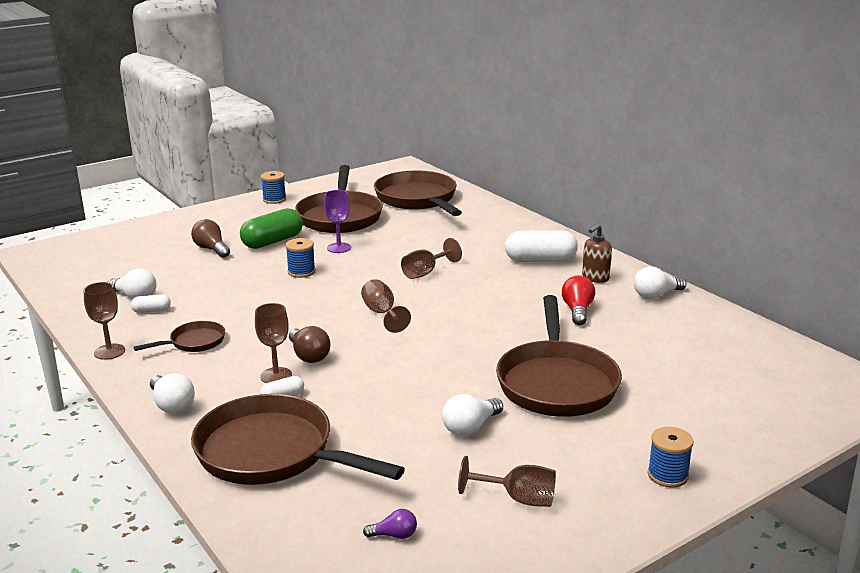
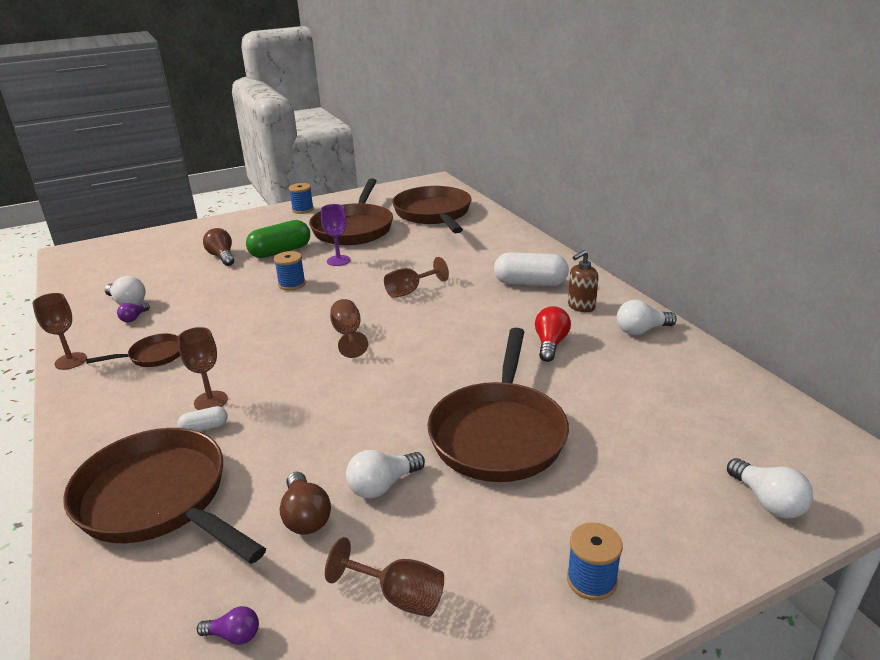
camera: 10 degrees right, 5 degrees up
(151, 311) = (134, 318): white capsule -> purple light bulb
(172, 405) = (92, 428): white light bulb -> white light bulb (768, 501)
(309, 356) = (254, 379): brown light bulb -> brown light bulb (305, 516)

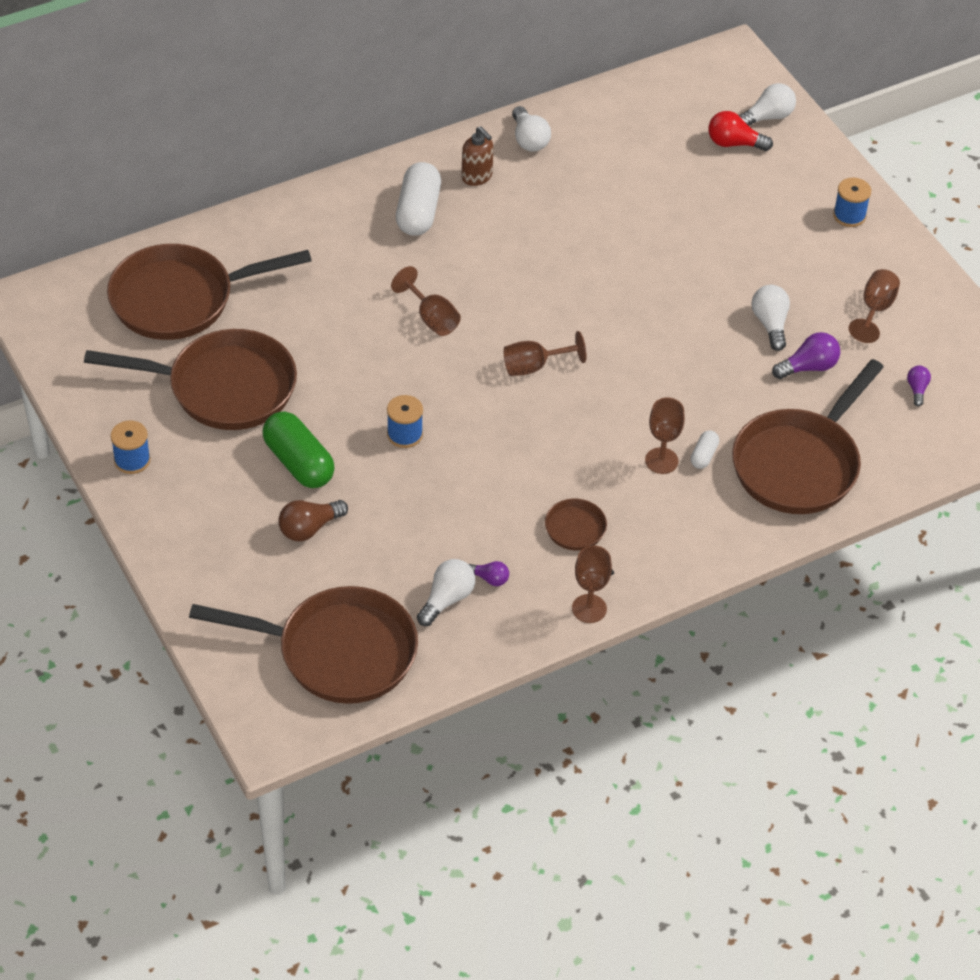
camera: 95 degrees left, 20 degrees up
(204, 428) = (704, 455): white capsule -> white capsule turned 45 degrees clockwise
(305, 516) = (808, 367): brown light bulb -> purple light bulb
(338, 260) = (336, 394): purple goblet -> none
(382, 485) = (770, 324): white light bulb -> white light bulb turned 150 degrees counterclockwise
(498, 433) = (699, 253): brown pan -> brown pan (338, 652)
(550, 344) = (554, 207): red light bulb -> red light bulb (734, 143)

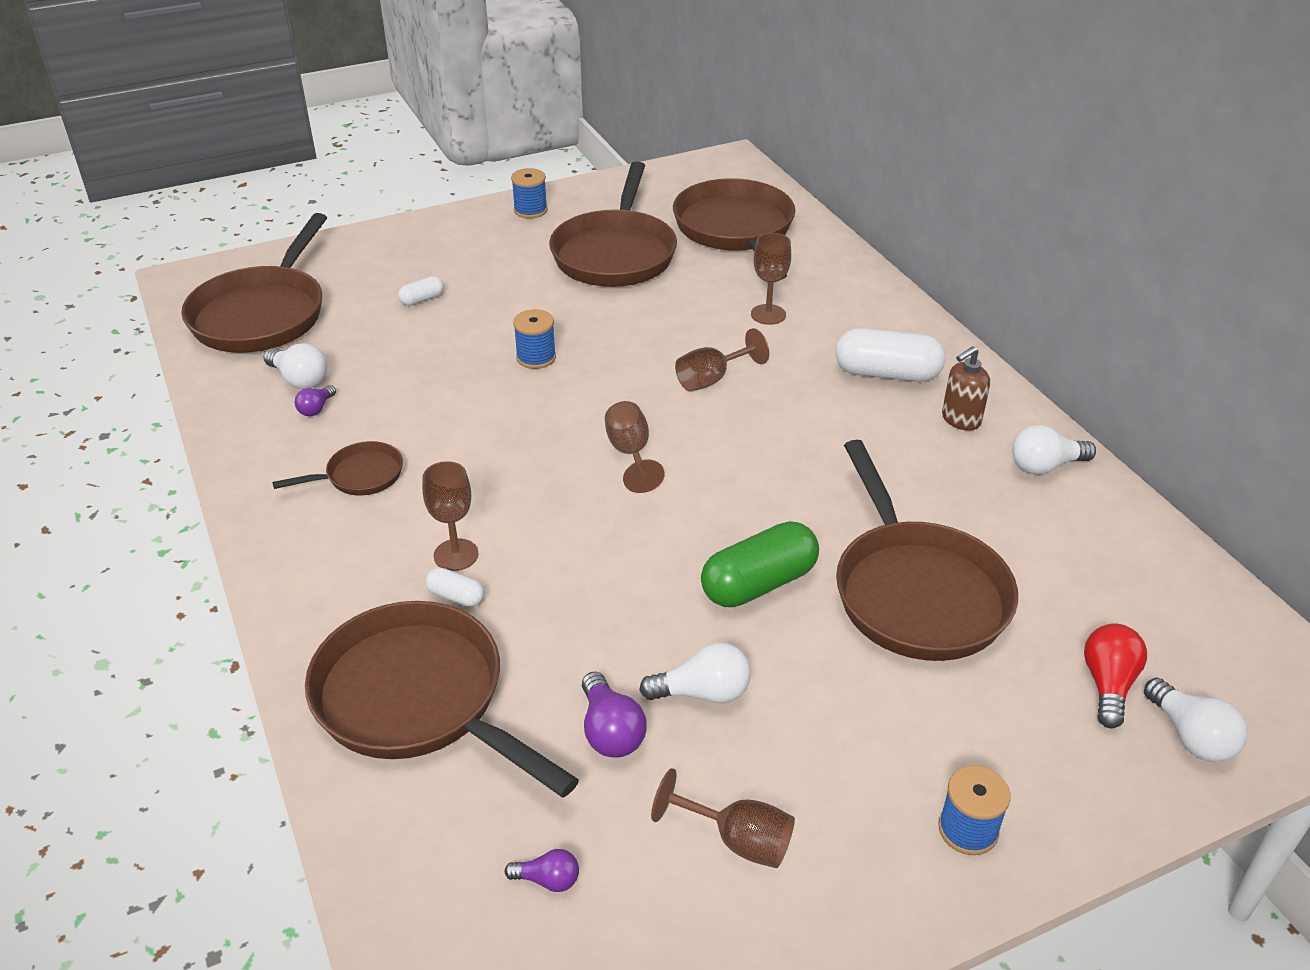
camera: 95 degrees right, 10 degrees down
(298, 463) = (509, 294): green capsule -> green capsule (758, 584)
(309, 528) = (422, 299): brown light bulb -> white capsule
(589, 608) = (245, 479): brown goblet -> brown goblet (768, 314)
(667, 219) = (916, 592): none -> brown pan

